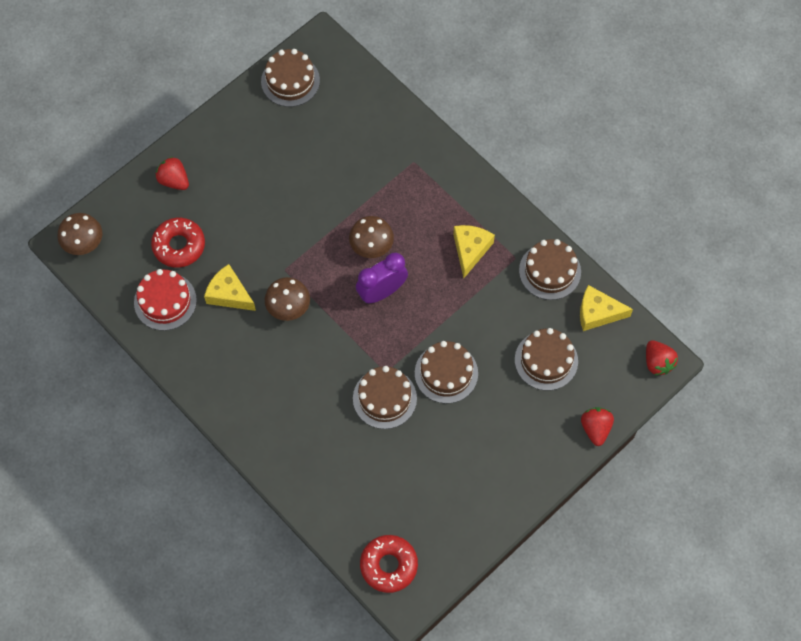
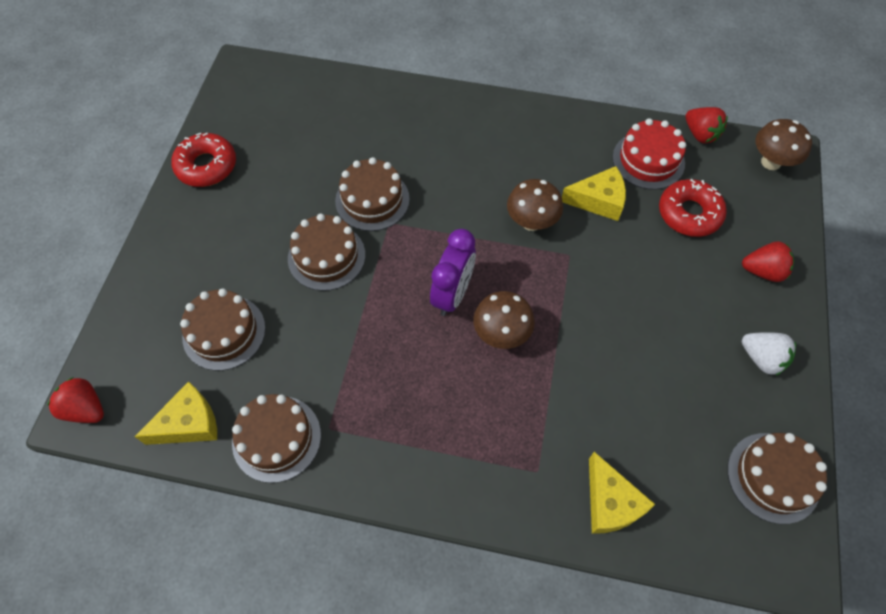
camera: 145 degrees right, 5 degrees down
(231, 136) = (762, 358): none -> white strawberry
(389, 565) = (273, 83): red donut -> red donut (206, 166)
(470, 250) = (389, 402): yellow cheese -> yellow cheese (610, 502)
(595, 428) = (131, 295): red strawberry -> red strawberry (700, 134)

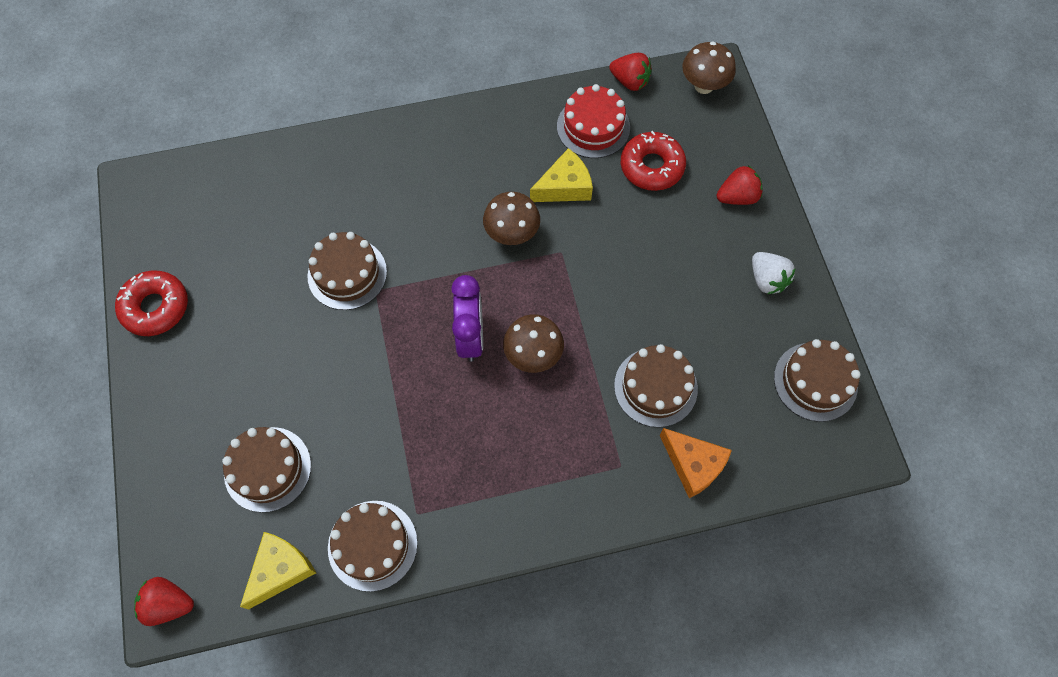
camera: 25 degrees left, 5 degrees up
(326, 256) = (330, 350): brown cake -> brown cake (655, 387)
(610, 502) = (693, 465): yellow cheese -> orange cheese
(762, 358) = (767, 280): white strawberry -> white strawberry turned 45 degrees clockwise

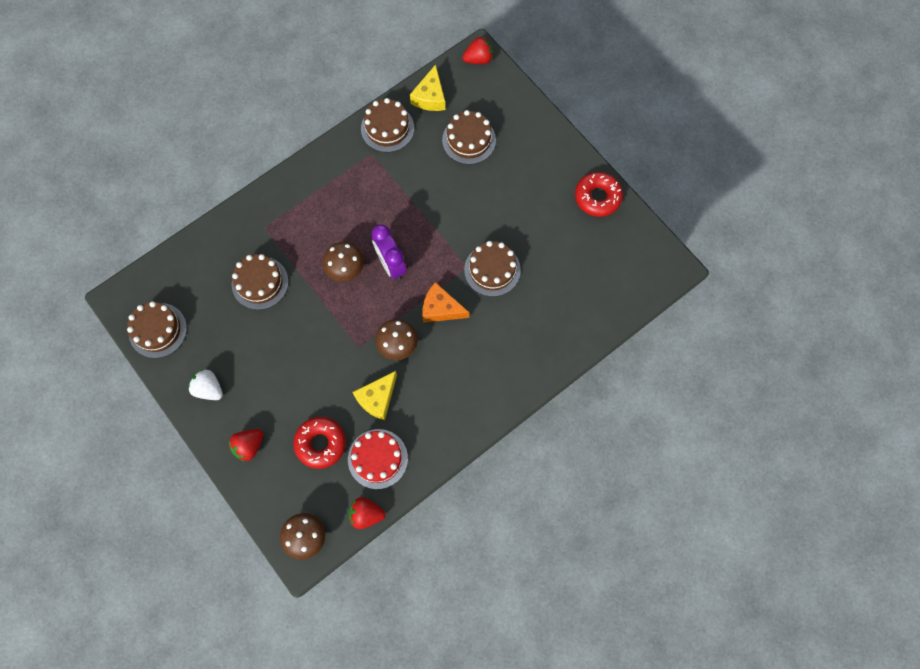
camera: 155 degrees right, 5 degrees up
(693, 465) = (220, 246): orange cheese -> orange cheese (441, 308)

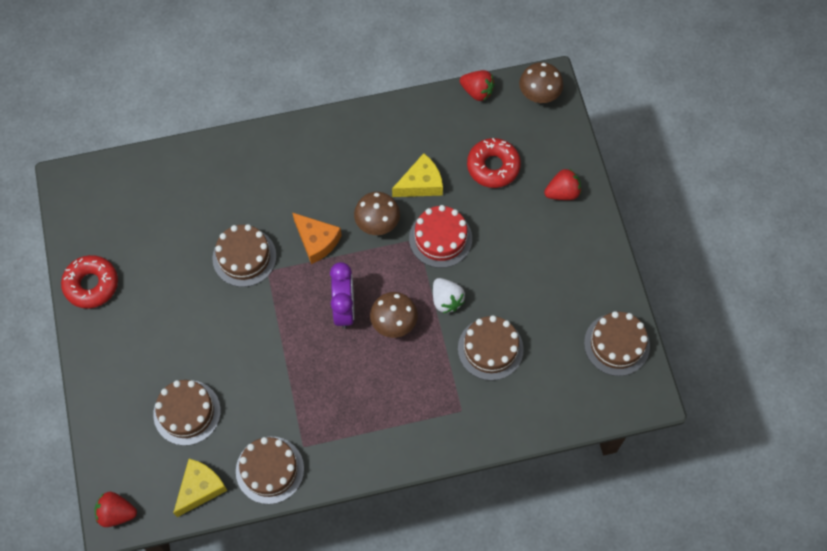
camera: 155 degrees left, 5 degrees down
(209, 389) = (583, 262): white strawberry -> white strawberry (446, 300)
(377, 459) = (445, 132): red cake -> red cake (440, 238)

